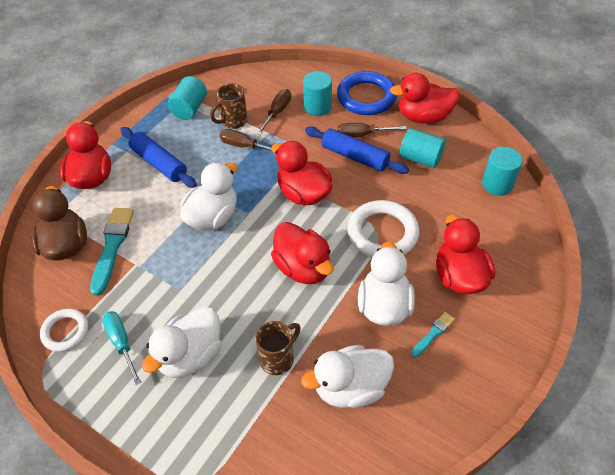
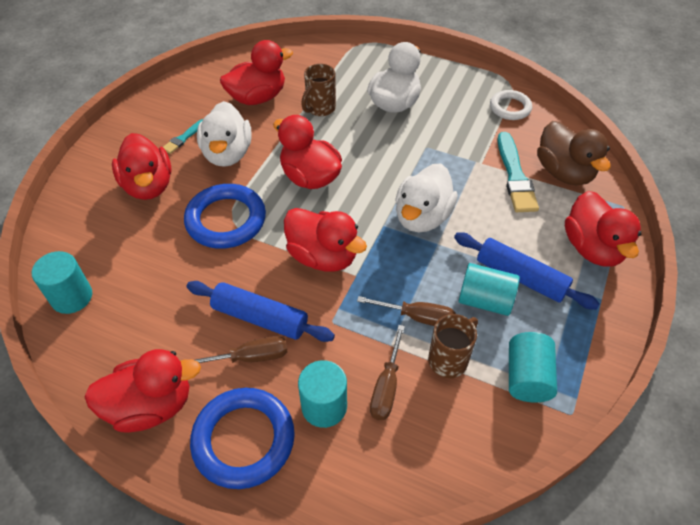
camera: 170 degrees right, 0 degrees up
(121, 342) = (457, 106): turquoise screwdriver -> none
(350, 388) = (257, 97): white duck -> red duck
(382, 233) = (226, 220): white ring -> blue ring
(420, 158) = (168, 326): turquoise cylinder -> turquoise cylinder (485, 300)

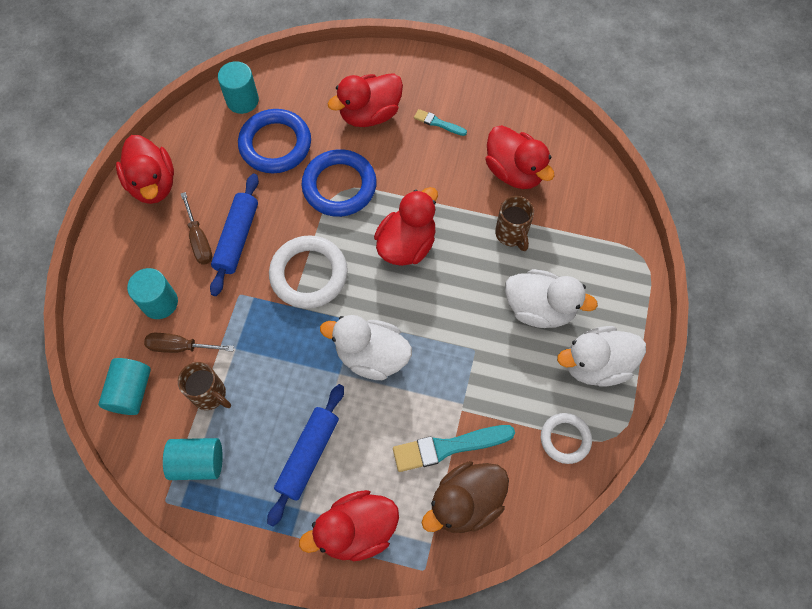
camera: 80 degrees right, 15 degrees up
(227, 154) = (424, 165): white duck -> white duck (596, 364)
(243, 440) = (129, 252): blue ring -> blue ring (275, 144)
(320, 108) = (511, 234): brown mug -> brown mug turned 135 degrees counterclockwise
(323, 256) = (309, 274): red duck -> white ring
(418, 317) = (251, 364): brown screwdriver -> none
(485, 300) = (276, 422): turquoise cylinder -> turquoise cylinder (131, 391)

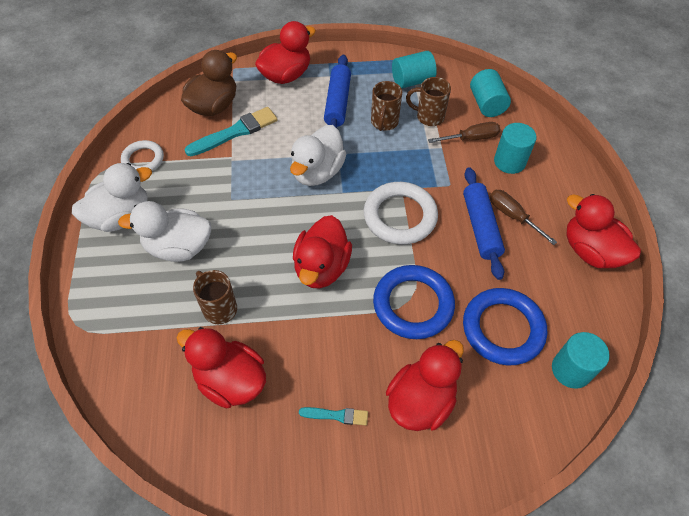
camera: 160 degrees right, 10 degrees down
(266, 403) = (384, 122): none -> brown mug
(371, 356) = (317, 172): white duck -> white duck turned 120 degrees clockwise

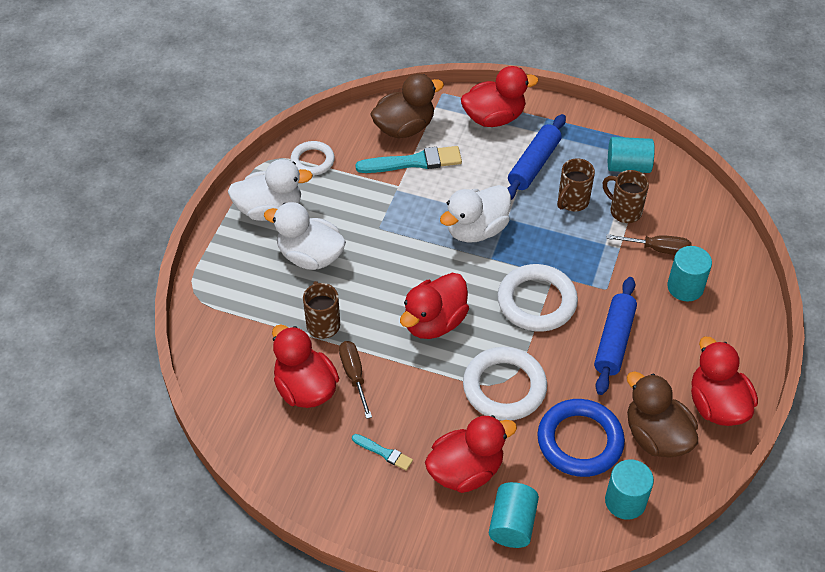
camera: 25 degrees right, 5 degrees down
(413, 304) = (504, 387): blue ring -> white ring
(487, 104) = (697, 218): turquoise cylinder -> turquoise cylinder (512, 524)
(512, 216) = (654, 342): brown screwdriver -> brown screwdriver (354, 375)
(561, 298) = (656, 436): none -> brown duck

